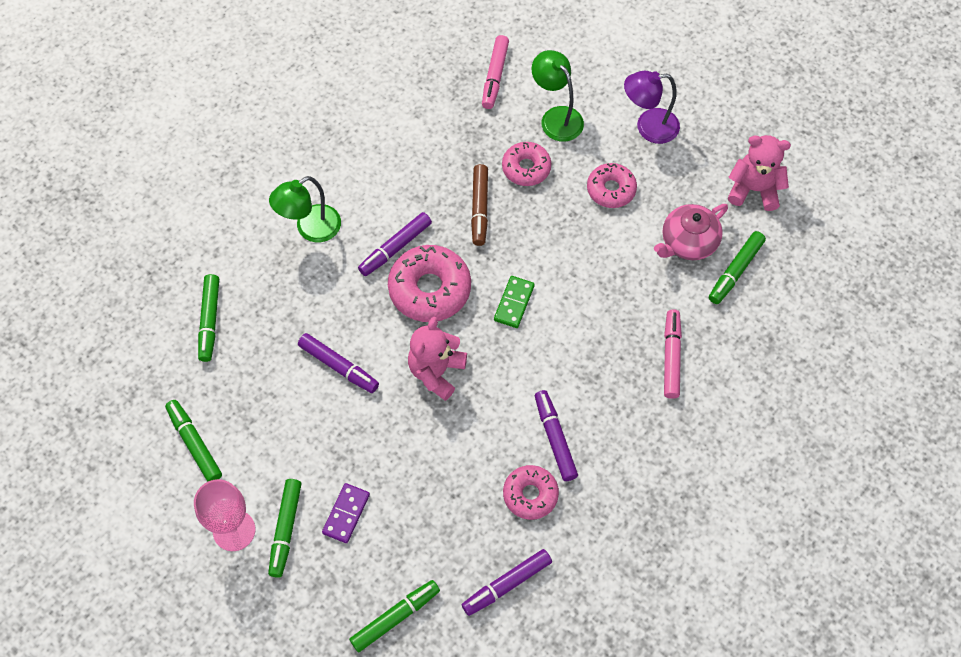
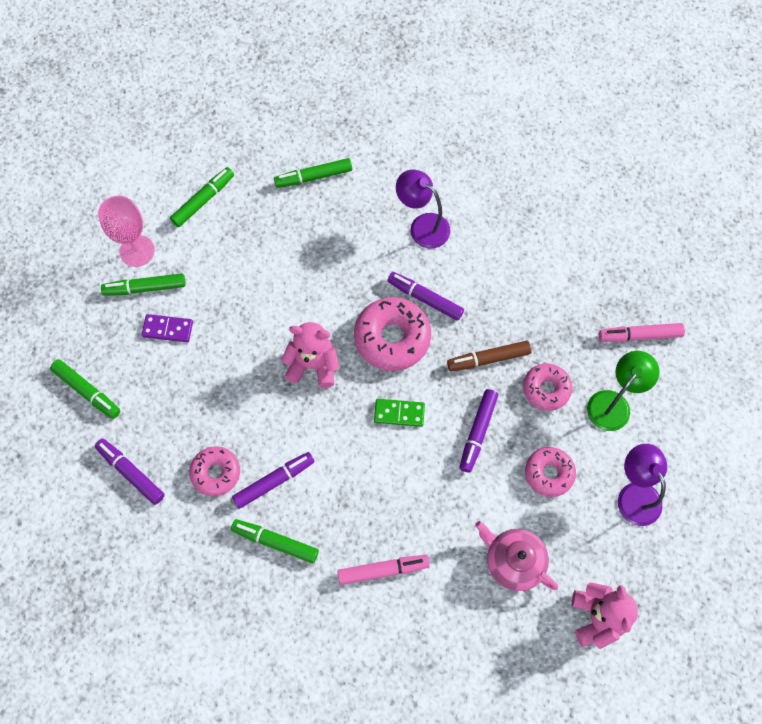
camera: 75 degrees right, 5 degrees up
(310, 229) = (422, 226): green lamp -> purple lamp
(339, 366) = (298, 286): purple marker -> purple marker (478, 432)
(735, 271) = (495, 615): green marker -> green marker (275, 542)

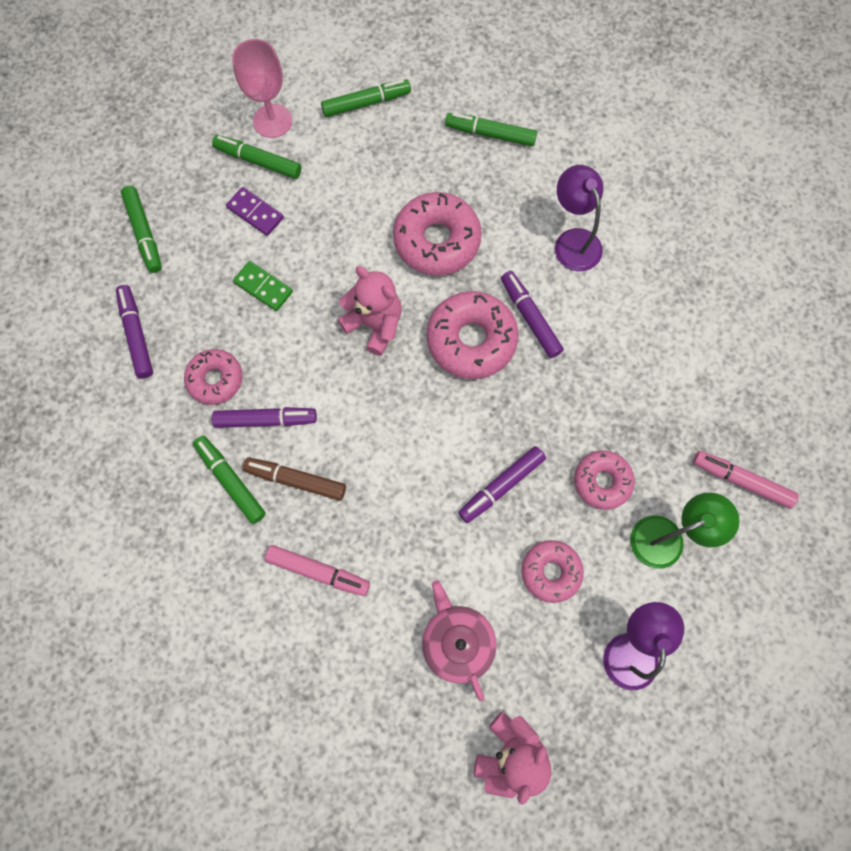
camera: 30 degrees right, 5 degrees up
(322, 278) = (437, 241): none -> pink donut
(399, 413) = (431, 421): green domino -> green domino (263, 287)
(488, 359) = (559, 416): brown marker -> brown marker (296, 480)

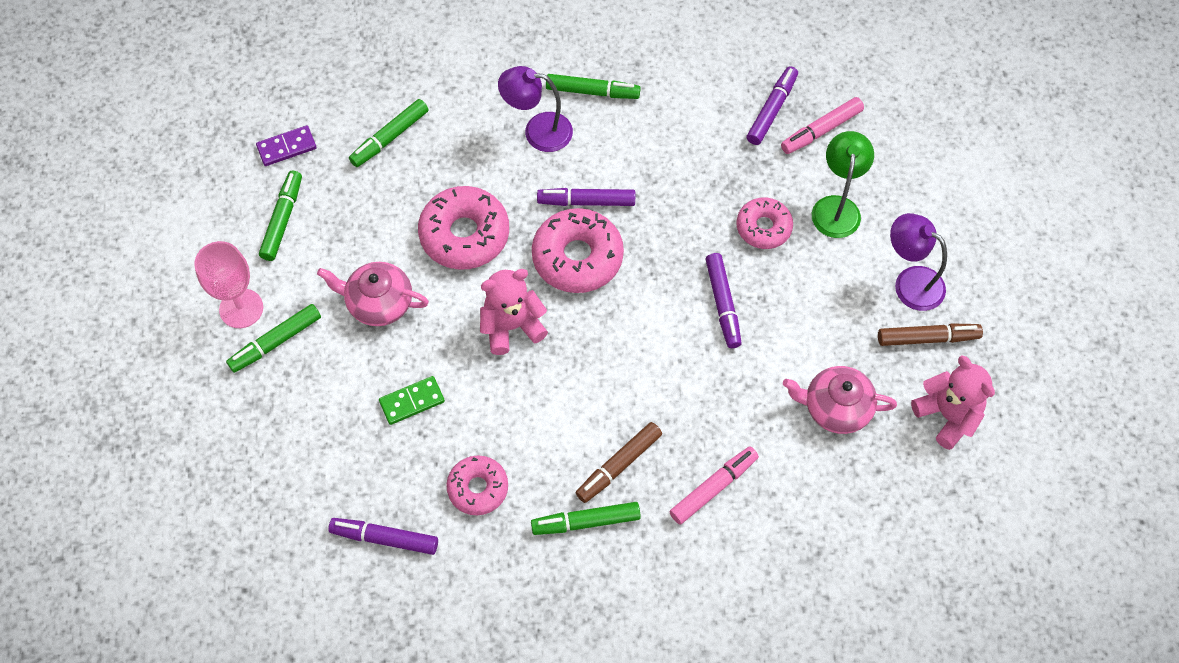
camera: 60 degrees left, 10 degrees down
(144, 233) = (280, 481): green marker -> green marker (592, 92)
(255, 213) = (329, 371): purple domino -> purple domino (286, 147)
(266, 420) = (545, 463): purple marker -> purple marker (771, 110)
(335, 213) = (379, 303): none -> pink teapot
(550, 572) = (817, 306): pink donut -> none
(581, 694) = (927, 338): none -> brown marker

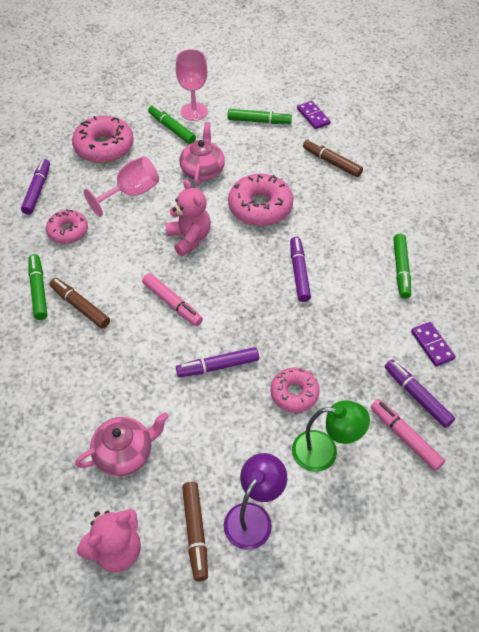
camera: 85 degrees right, 10 degrees down
(390, 138) = (331, 162): green marker -> brown marker
(412, 401) = (131, 193): green domino -> pink goblet
(538, 131) = (356, 239): purple lamp -> none
(577, 257) = (249, 271): pink donut -> pink donut (104, 147)
(706, 82) = (432, 345): none -> purple domino
(713, 488) = (58, 366): pink marker -> pink marker (172, 303)
(771, 110) = (417, 396): purple marker -> purple marker turned 150 degrees counterclockwise
(835, 408) = (125, 453): pink teapot -> pink teapot turned 60 degrees clockwise

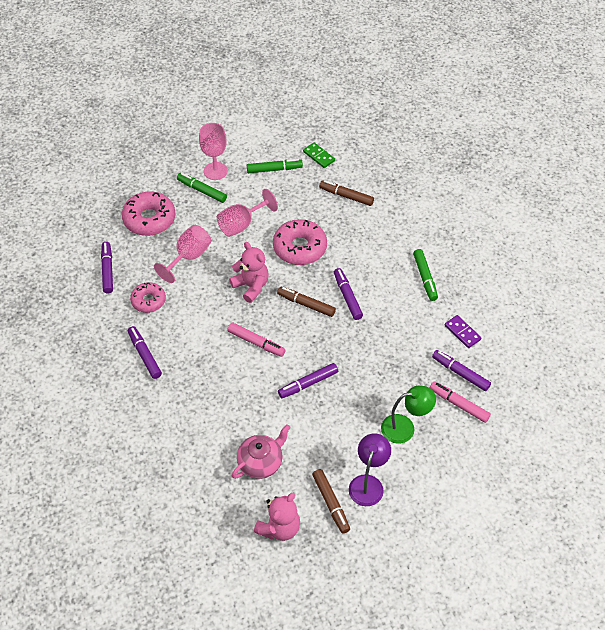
camera: 15 degrees left, 0 degrees up
(38, 290) = (144, 355): green marker -> purple marker
(80, 306) = (184, 361): brown marker -> brown marker (306, 304)
(202, 170) = (241, 224): pink teapot -> pink goblet
(294, 393) = (371, 391): pink donut -> none
(313, 116) = (319, 156): purple domino -> green domino

